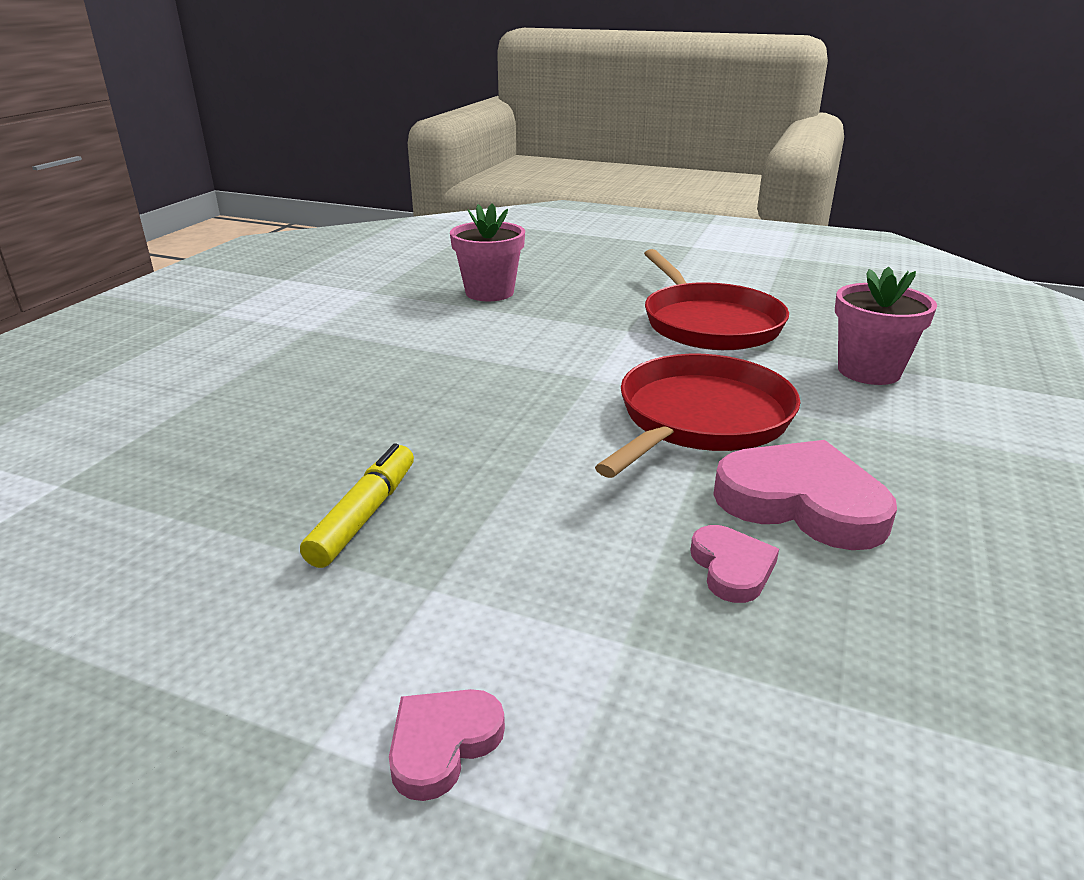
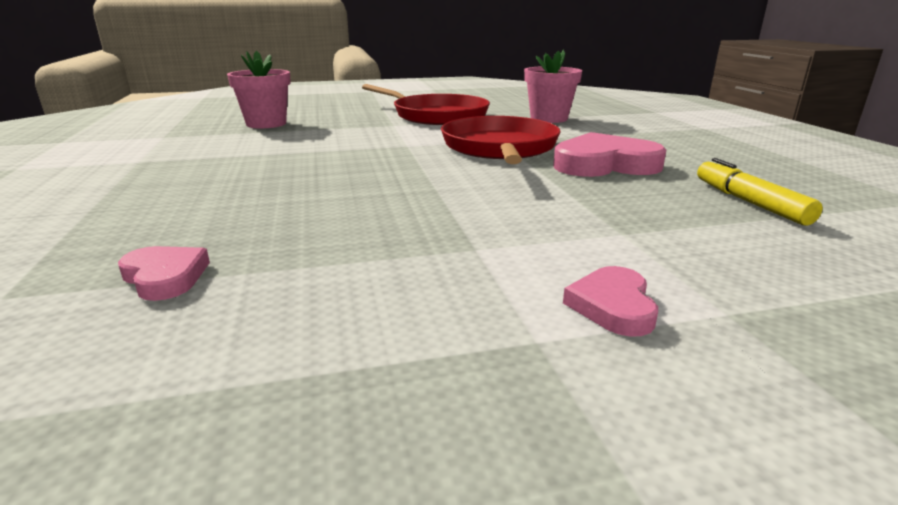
camera: 35 degrees left, 5 degrees down
(364, 515) = (362, 232): yellow marker -> yellow marker (749, 202)
(732, 568) = (618, 193): pink heart -> pink heart (165, 277)

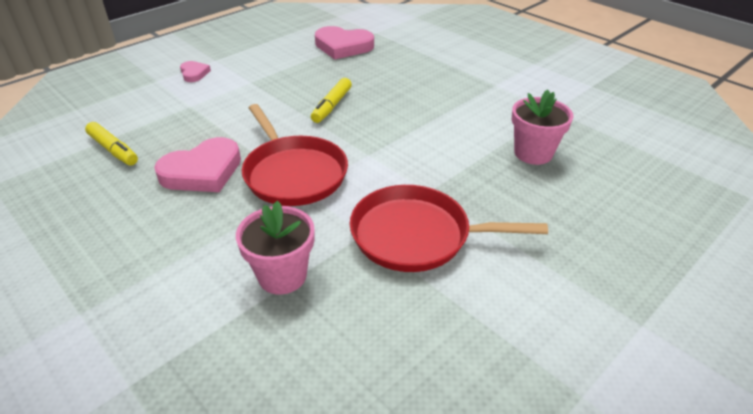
camera: 150 degrees right, 15 degrees up
(165, 277) = (343, 46): pink heart -> pink heart, size x1.92
(381, 184) = (332, 106): none -> yellow marker

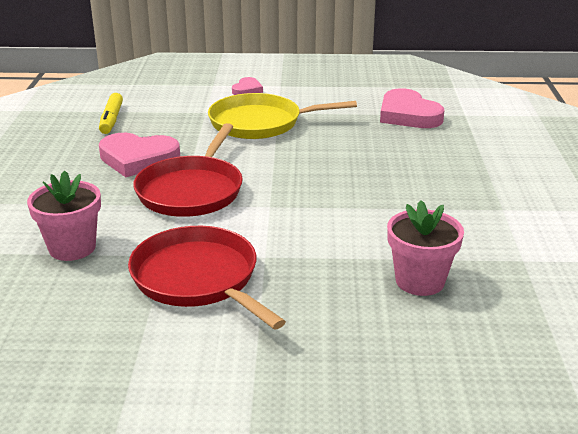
camera: 45 degrees right, 10 degrees down
(252, 95) = (260, 123): none -> yellow pan
(332, 106) = (308, 157): yellow marker -> none

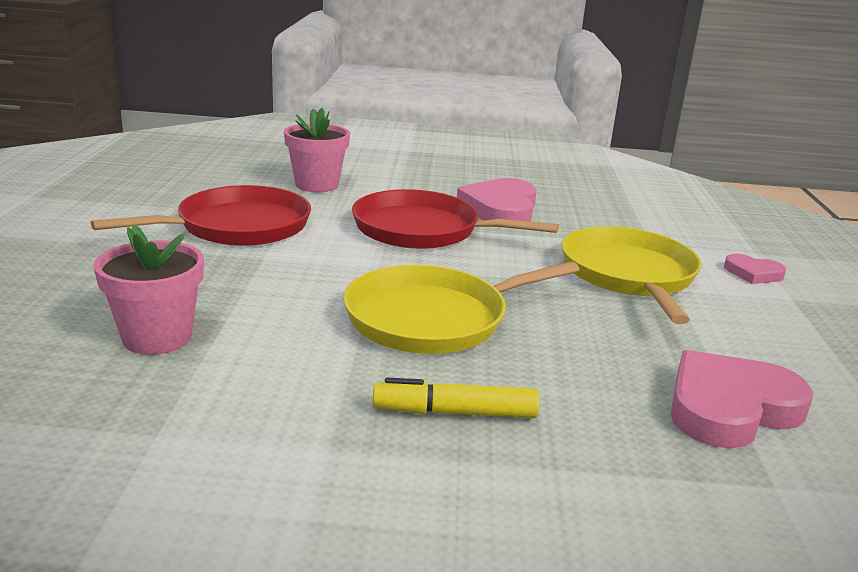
camera: 90 degrees right, 5 degrees down
(111, 119) = (603, 199): yellow marker -> yellow marker (455, 412)
(347, 184) = (433, 318): none -> yellow pan

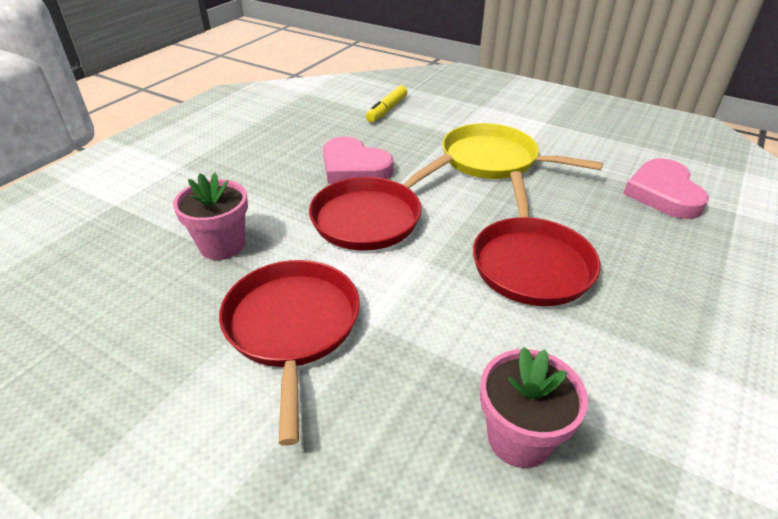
camera: 60 degrees left, 15 degrees up
(433, 318) = (530, 262): yellow pan -> red pan
(455, 412) = (662, 295): yellow marker -> yellow marker (387, 110)
(753, 273) = (510, 119): pink heart -> none

